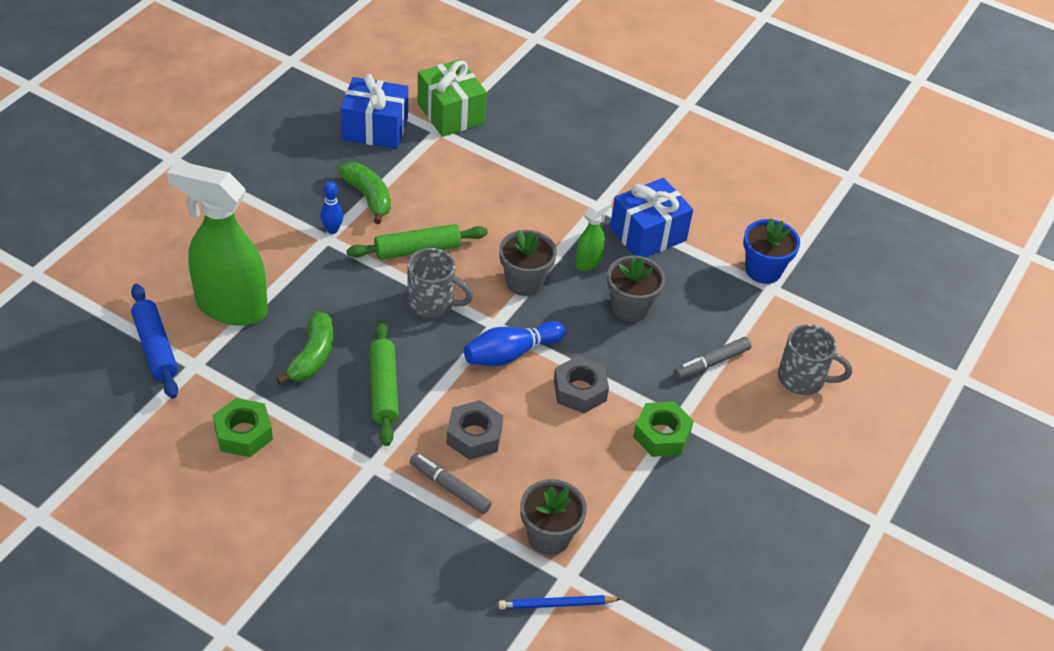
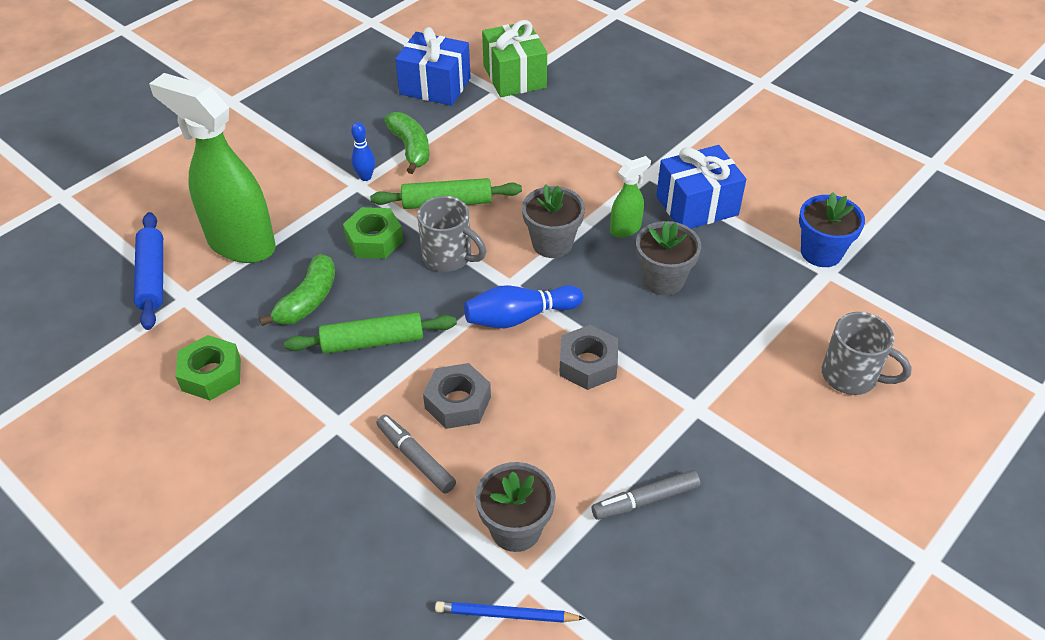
camera: 15 degrees right, 0 degrees up
(383, 389) = (372, 341): green rolling pin -> green rolling pin turned 75 degrees clockwise
(661, 435) = (672, 423): green nut -> green nut (374, 240)
(711, 363) = (745, 347): grey marker -> grey marker (645, 500)

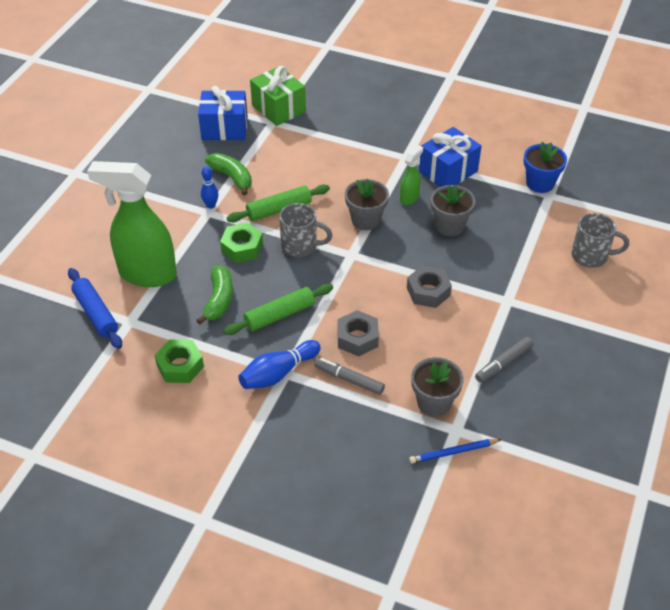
camera: 20 degrees left, 0 degrees up
(519, 317) = (369, 273): blue bowling pin -> blue bowling pin (278, 373)

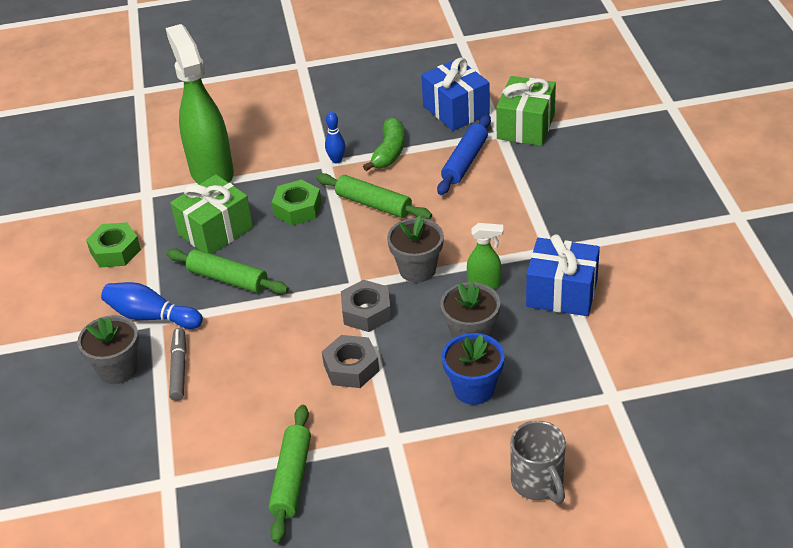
camera: 60 degrees right, 5 degrees down
(96, 313) = (140, 170): blue rolling pin -> blue rolling pin (465, 161)
(219, 300) = (215, 231): green banana -> green gift
(300, 246) = (335, 244): grey mug -> none
(357, 338) = (240, 347): grey nut -> grey nut (366, 312)
(434, 402) = (193, 447): grey flower pot -> grey flower pot (118, 369)
(453, 452) = (135, 494): blue pencil -> none
(503, 363) = (292, 478): grey marker -> green rolling pin
(540, 183) = (624, 379): blue flower pot -> blue flower pot (474, 389)

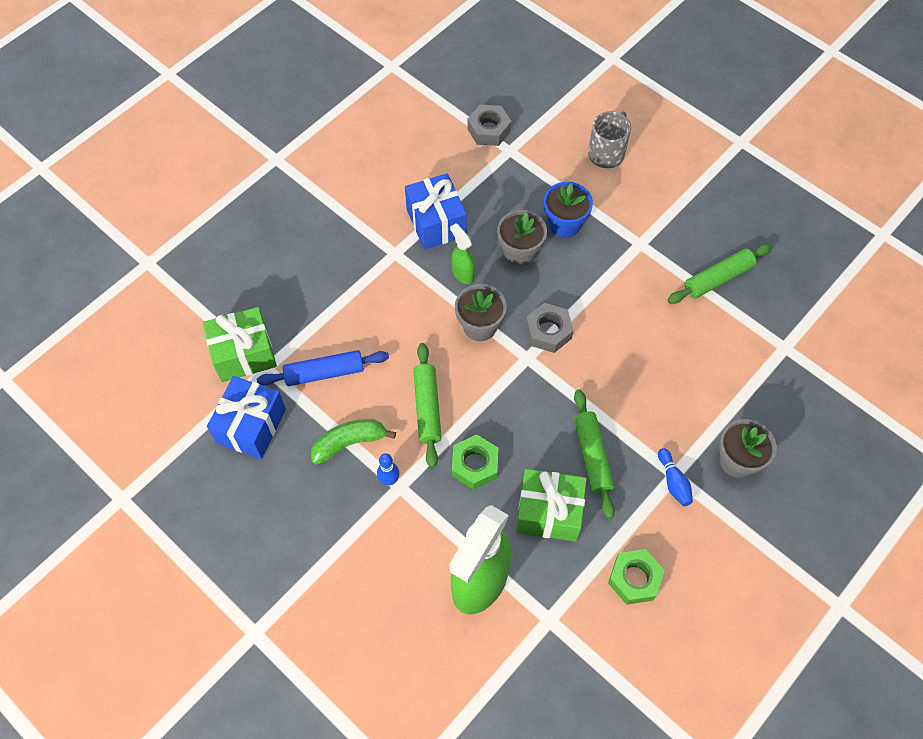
camera: 130 degrees left, 20 degrees up
(151, 316) = (673, 482): blue bowling pin -> blue bowling pin, size x0.63
(179, 368) = (700, 417): grey marker -> none
(351, 368) = (606, 306): grey nut -> grey nut (489, 130)

